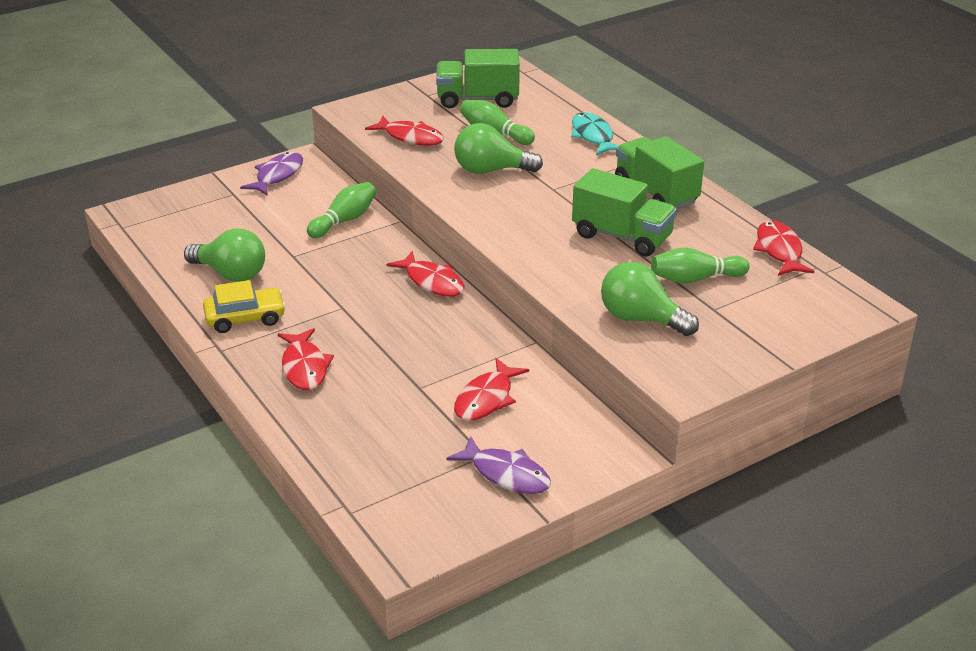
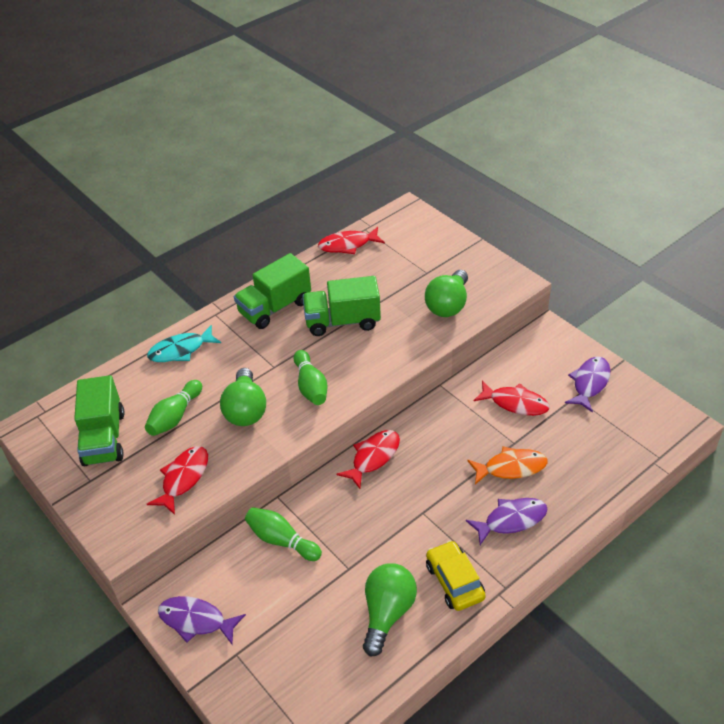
camera: 95 degrees left, 10 degrees up
(304, 367) = (511, 520): red fish -> purple fish
(381, 379) = (511, 467): none -> orange fish
(622, 236) = (342, 321): green truck -> green truck turned 120 degrees counterclockwise
(695, 279) = (392, 282): green bowling pin -> green bowling pin (311, 386)

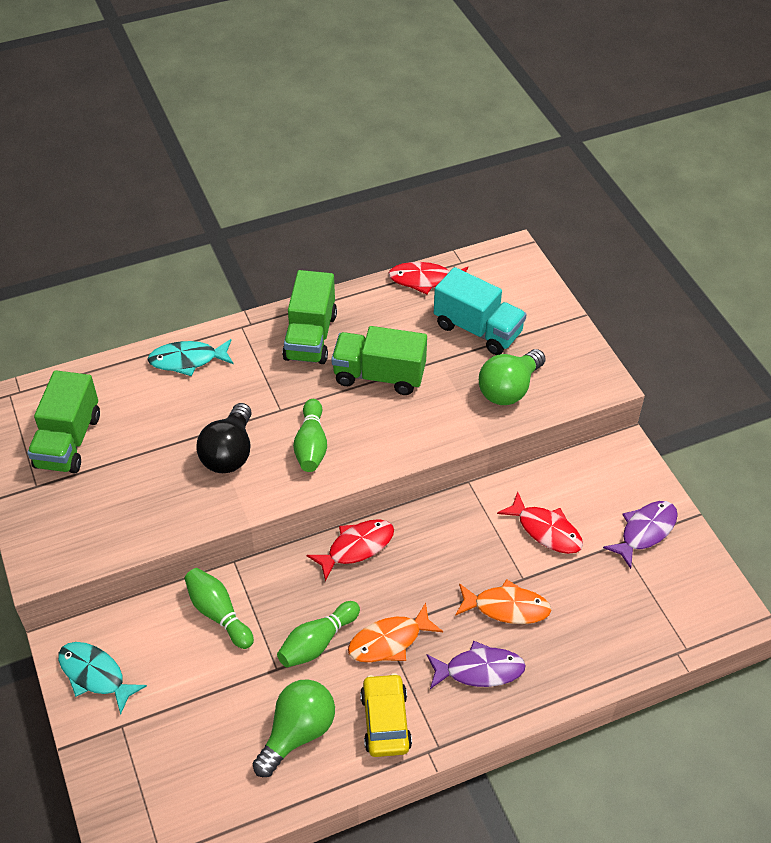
camera: 15 degrees right, 5 degrees up
(175, 416) = (151, 438): green bowling pin -> green bowling pin (317, 642)
(183, 478) = (132, 513): red fish -> none
(196, 620) = (95, 675): purple fish -> turquoise fish
(245, 410) = (229, 453): green light bulb -> black light bulb
(275, 307) = (310, 337): green truck -> green truck turned 60 degrees counterclockwise
(404, 269) = (478, 329): none -> turquoise truck
(430, 520) = (389, 641): none -> orange fish

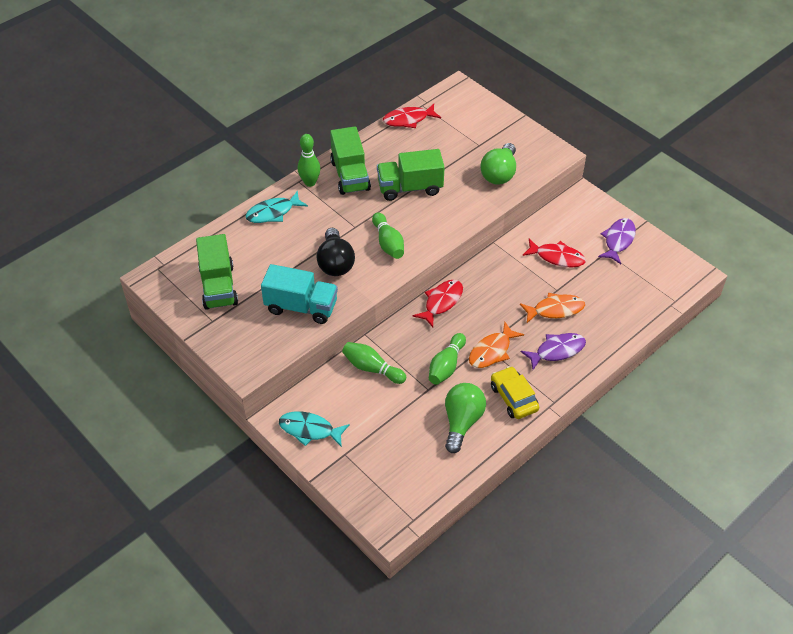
camera: 20 degrees left, 0 degrees up
(255, 332) = (310, 182): none -> green bowling pin
(478, 329) = (460, 142): turquoise truck -> turquoise truck (301, 307)

